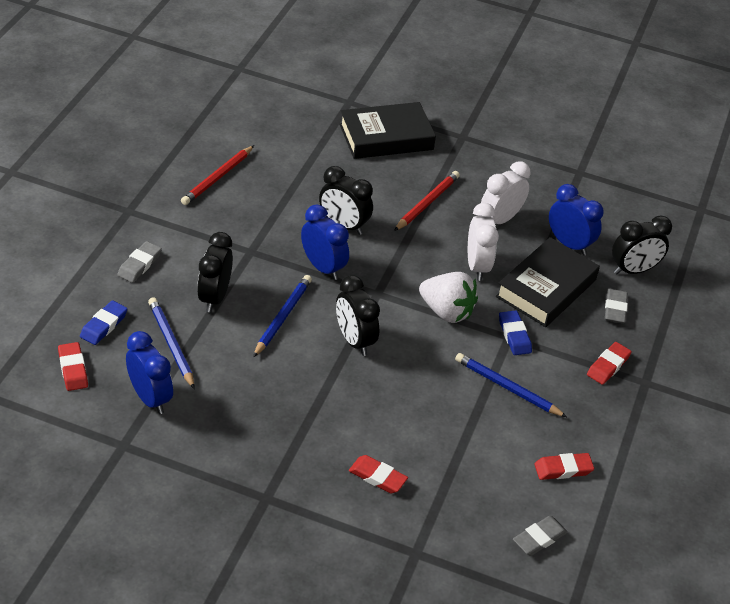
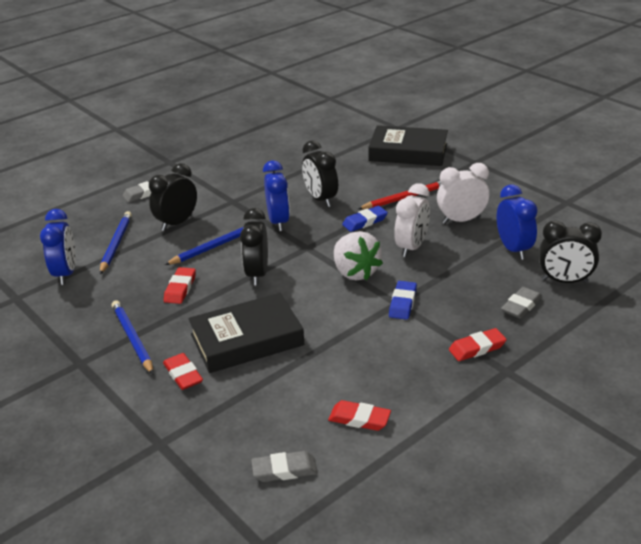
camera: 35 degrees right, 10 degrees down
(73, 369) = (33, 243): red eraser -> red eraser (180, 288)
(104, 325) = (82, 223): blue eraser -> blue eraser (365, 221)
(217, 177) = (252, 154): red pencil -> none
(507, 387) = (361, 340): blue pencil -> blue pencil (132, 339)
(546, 288) = (464, 276): black book -> black book (247, 340)

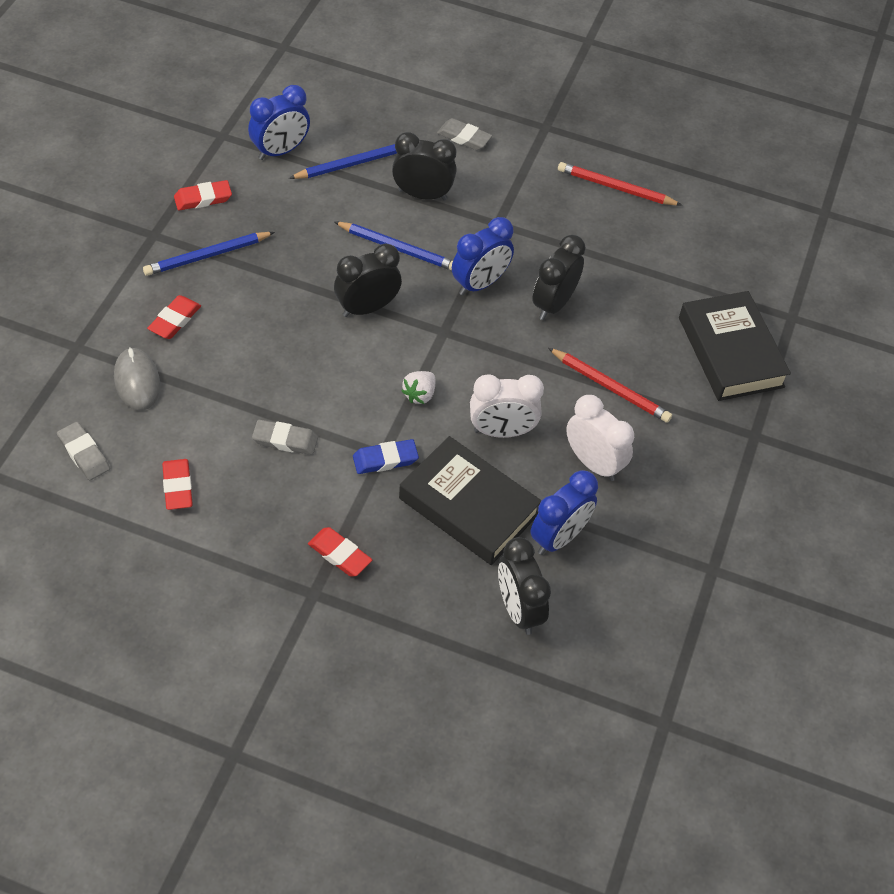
camera: 55 degrees right, 20 degrees up
(132, 339) = (207, 256): blue pencil -> blue pencil turned 150 degrees counterclockwise
(180, 288) = (306, 254): red eraser -> red eraser (203, 198)
(230, 414) = (137, 381): none -> grey mouse
(246, 152) = (616, 188): none -> red pencil
(247, 340) = (251, 347): black book -> black book (468, 506)
(355, 272) = (419, 395): white strawberry -> white strawberry, size x0.55
(365, 221) = (530, 366): blue eraser -> none
(521, 306) = (441, 576): grey eraser -> grey eraser (285, 440)

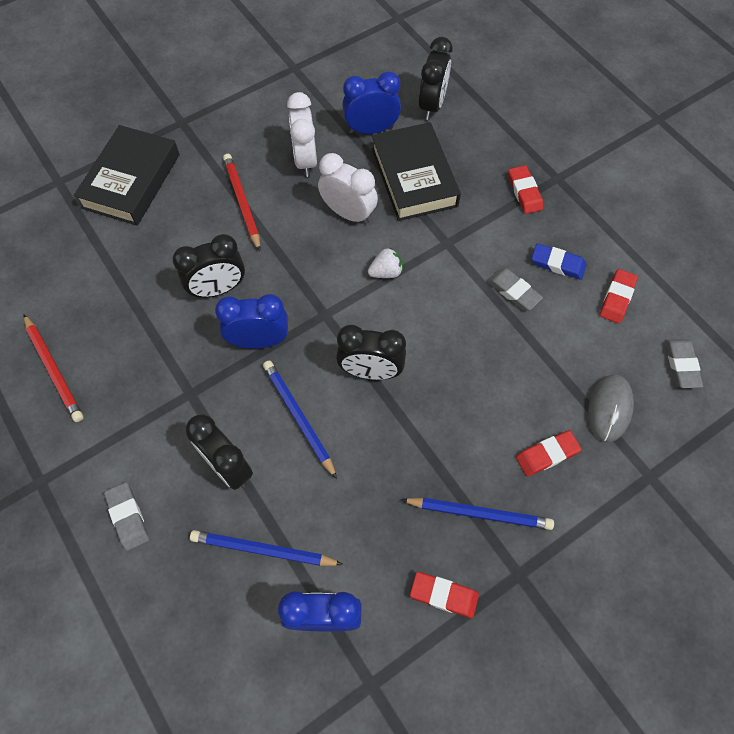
camera: 140 degrees left, 10 degrees up
(385, 459) = (448, 238): blue eraser -> blue eraser (557, 264)

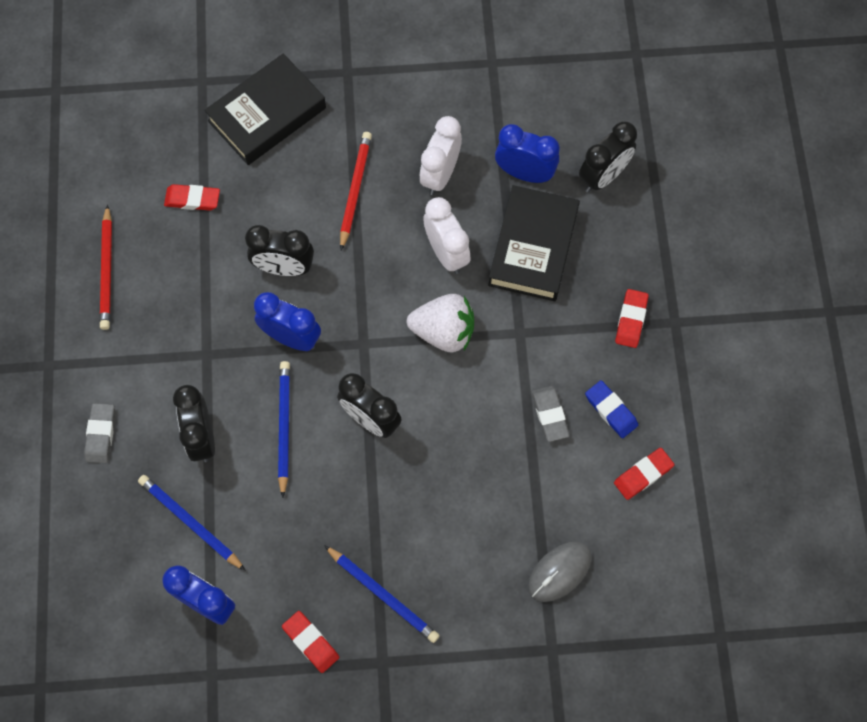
camera: 30 degrees right, 5 degrees up
(386, 272) = (443, 332): white strawberry -> white strawberry, size x1.83
(547, 454) = (475, 579): red eraser -> red eraser (192, 199)
(681, 365) = (656, 570): grey eraser -> none

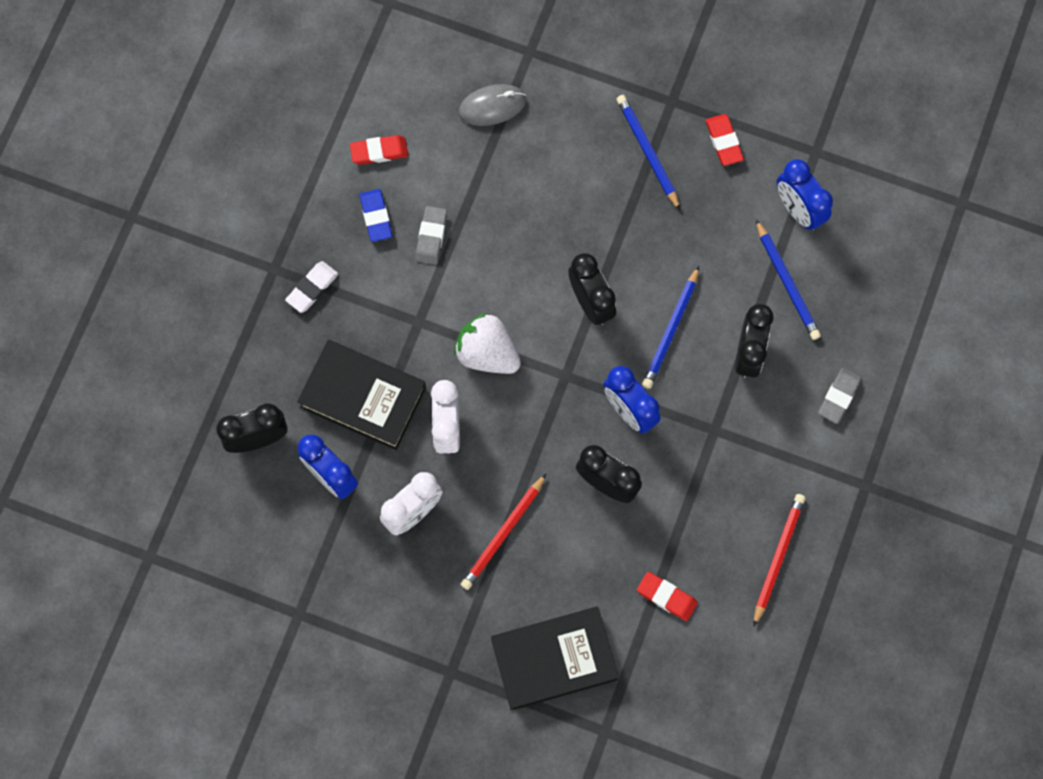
camera: 155 degrees left, 5 degrees up
(533, 247) = (363, 397): black book -> black book turned 75 degrees clockwise
(631, 320) = (312, 288): red eraser -> white eraser

